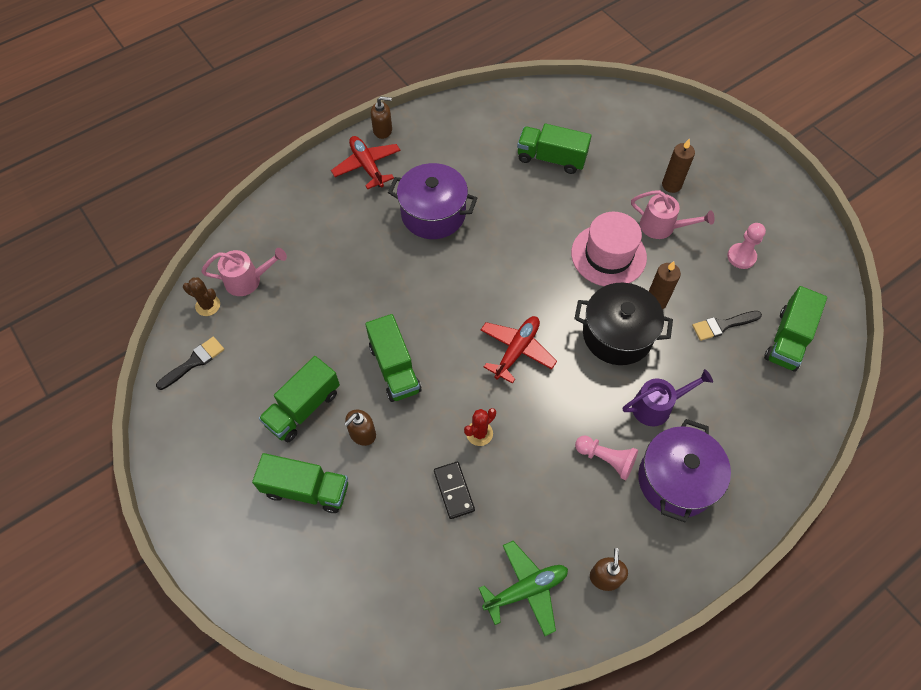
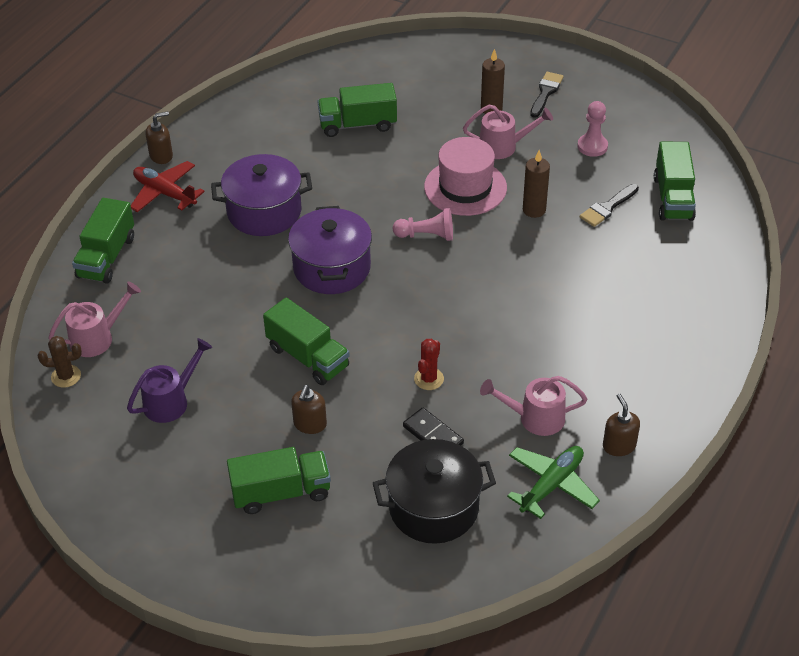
camera: 25 degrees left, 15 degrees down
(194, 362) = (84, 431): black brush -> black brush (545, 93)
(303, 408) = (232, 426): green truck -> green truck (106, 257)
(517, 350) = (423, 297): red plane -> none
(546, 514) = (534, 418): none -> pink watering can
(606, 459) = (563, 353): pink pawn -> pink pawn (426, 235)
(617, 335) = (513, 250): black pot -> black pot (433, 507)
(657, 406) = (586, 293): purple watering can -> purple watering can (171, 401)
(676, 480) = (637, 345): purple pot -> purple pot (332, 268)

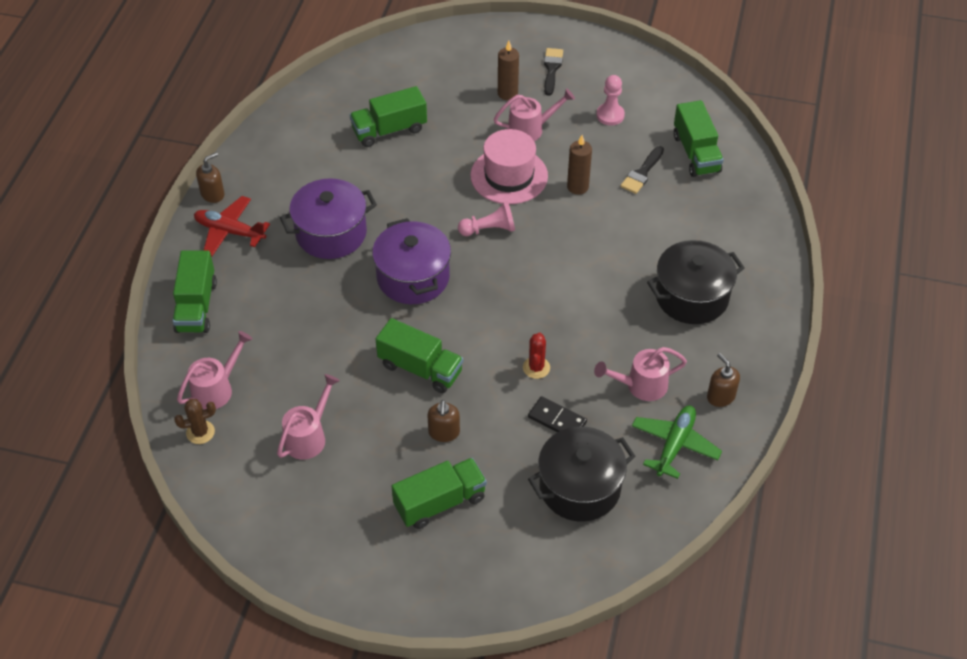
camera: 15 degrees left, 5 degrees up
(171, 401) = (309, 436): purple watering can -> pink watering can
(620, 339) = (691, 296): none -> black pot

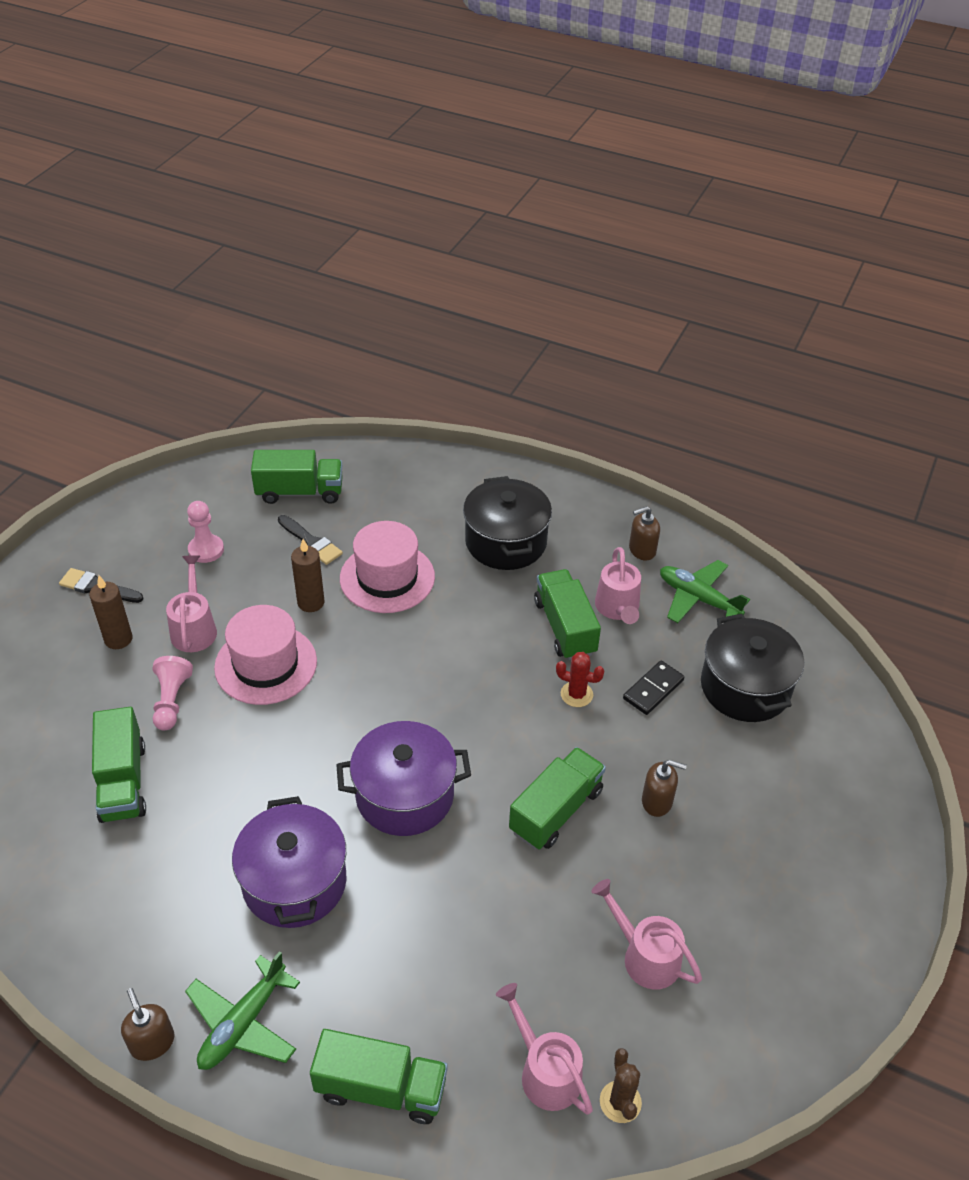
camera: 80 degrees left, 5 degrees down
(230, 231) = (243, 1023): red plane -> green plane
(440, 502) = (757, 822): green truck -> green truck (565, 627)
(489, 229) = (349, 701): pink pawn -> pink pawn (171, 701)
(620, 227) = (387, 578): none -> pink hat

